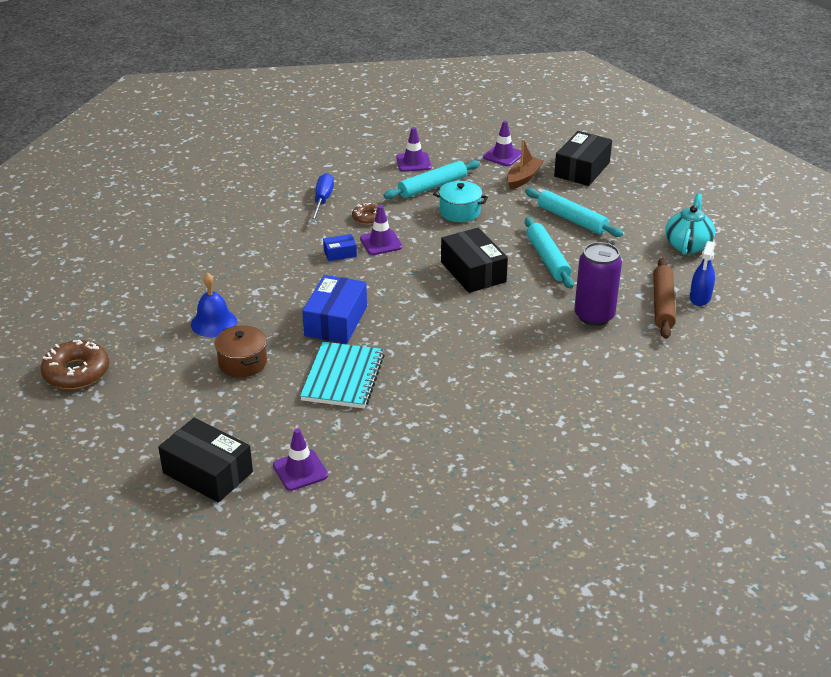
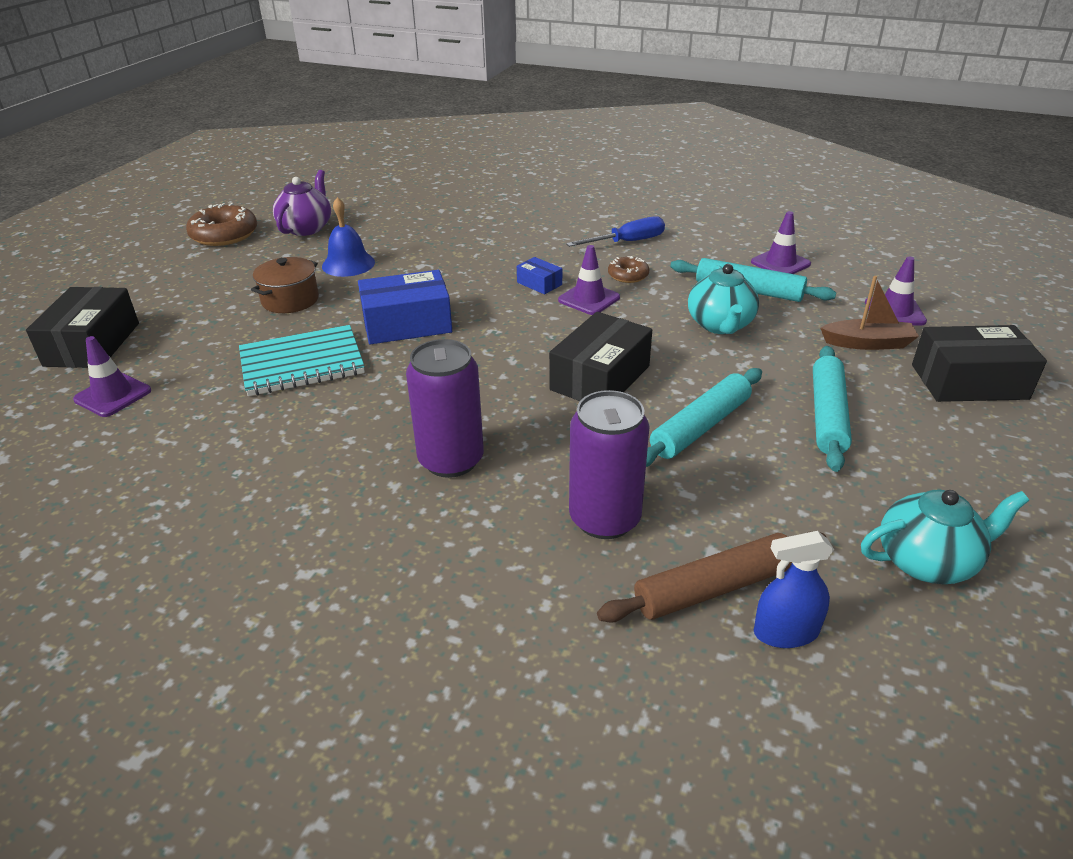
camera: 60 degrees right, 0 degrees up
(120, 327) = (306, 228): none -> purple teapot
(460, 212) = (720, 325): turquoise pot -> turquoise teapot
(505, 348) = (451, 460): none -> purple can

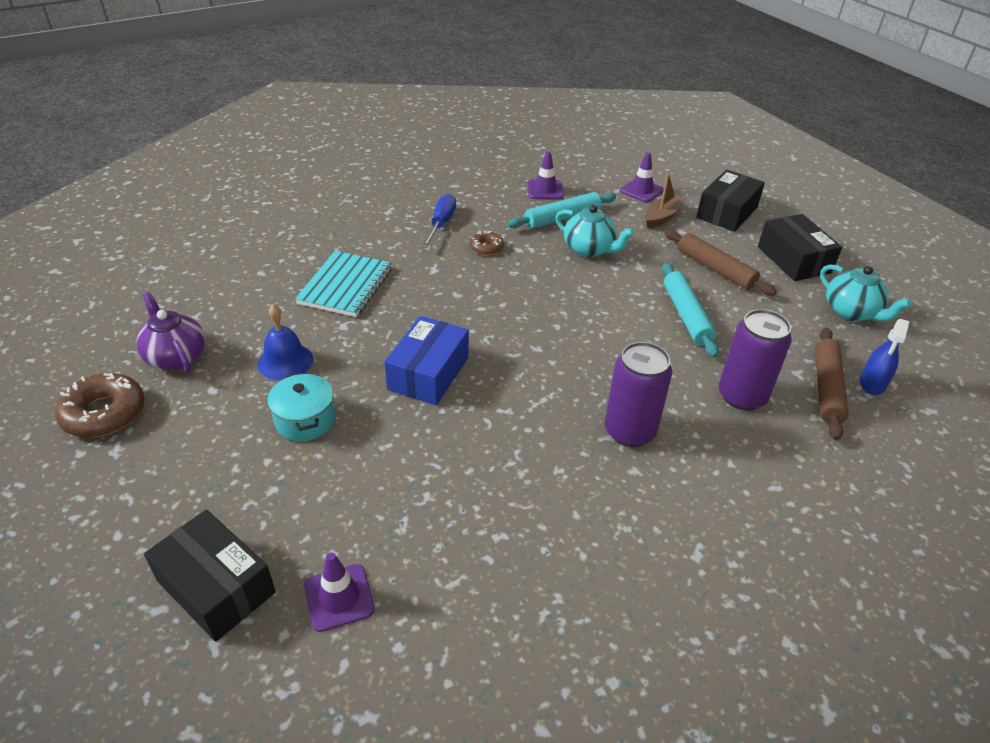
camera: 55 degrees left, 5 degrees up
(290, 300) = (305, 420): brown pot -> turquoise pot
(302, 364) = (423, 454): turquoise notebook -> turquoise notebook (346, 286)
(539, 283) = (449, 287): blue box -> none
(589, 299) = (497, 278): purple traffic cone -> none
(600, 378) = (598, 324): black box -> black box (793, 260)
(828, 415) = (715, 269): turquoise rolling pin -> brown rolling pin
(927, 561) = (851, 312): turquoise teapot -> turquoise teapot turned 120 degrees clockwise

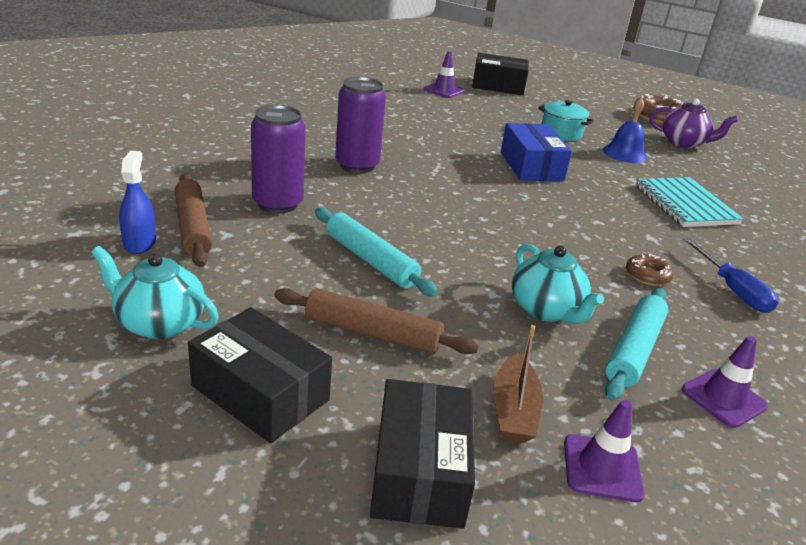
camera: 145 degrees right, 10 degrees down
(589, 249) = (546, 310): turquoise teapot -> turquoise teapot turned 120 degrees counterclockwise

